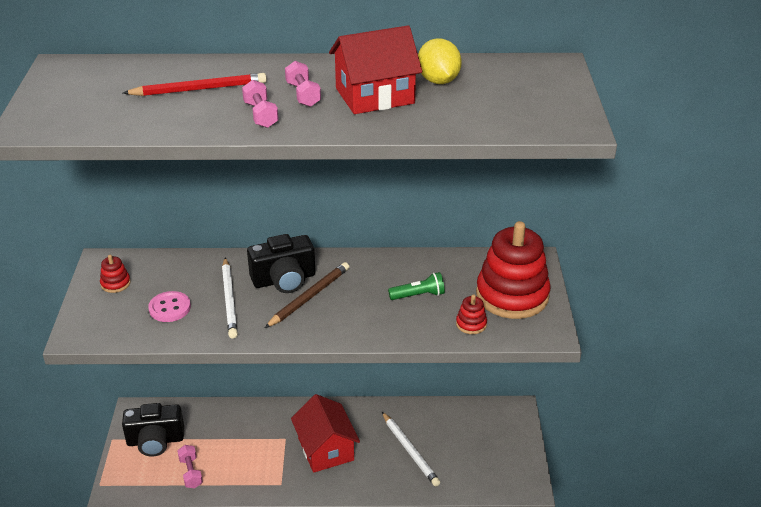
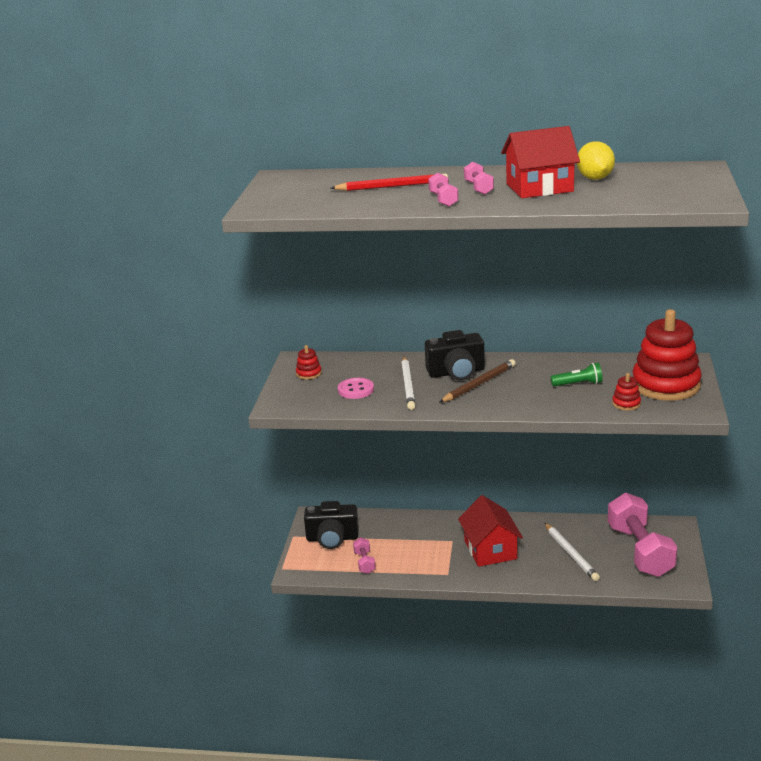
camera: 10 degrees right, 10 degrees down
(480, 444) = (640, 551): none -> pink dumbbell

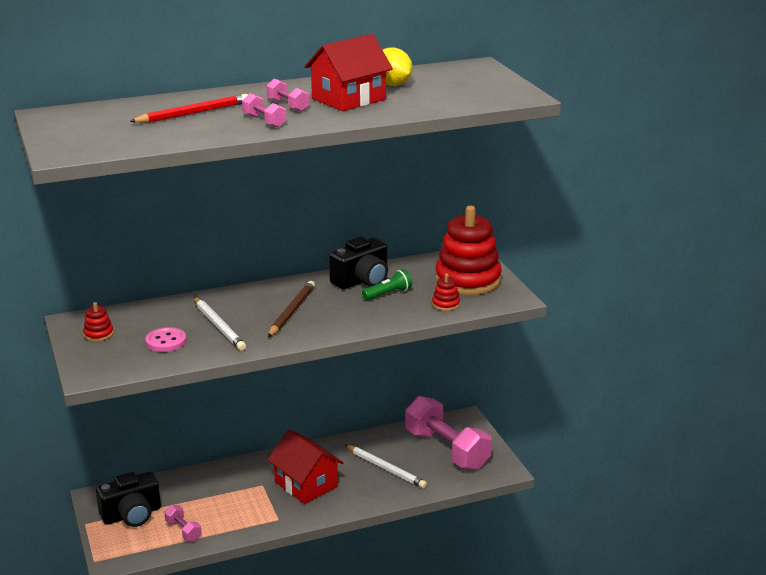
camera: 30 degrees left, 0 degrees up
(456, 372) = (260, 304): black camera -> black camera (362, 280)

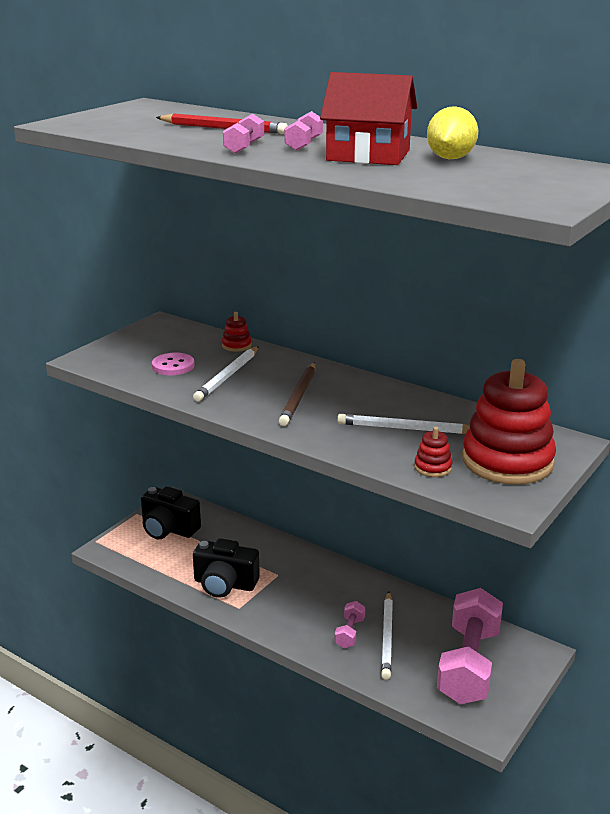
camera: 55 degrees right, 0 degrees up
(98, 334) = (153, 338): red stacking toy -> red stacking toy (236, 345)
(183, 531) = (173, 564): pink dumbbell -> pink dumbbell (349, 633)
(291, 311) = (299, 396): brown pencil -> brown pencil turned 120 degrees clockwise
(306, 484) = (306, 599): red house -> none
(362, 280) = (411, 406): black camera -> black camera (225, 584)
(388, 294) = (405, 429): green flashlight -> white pencil

